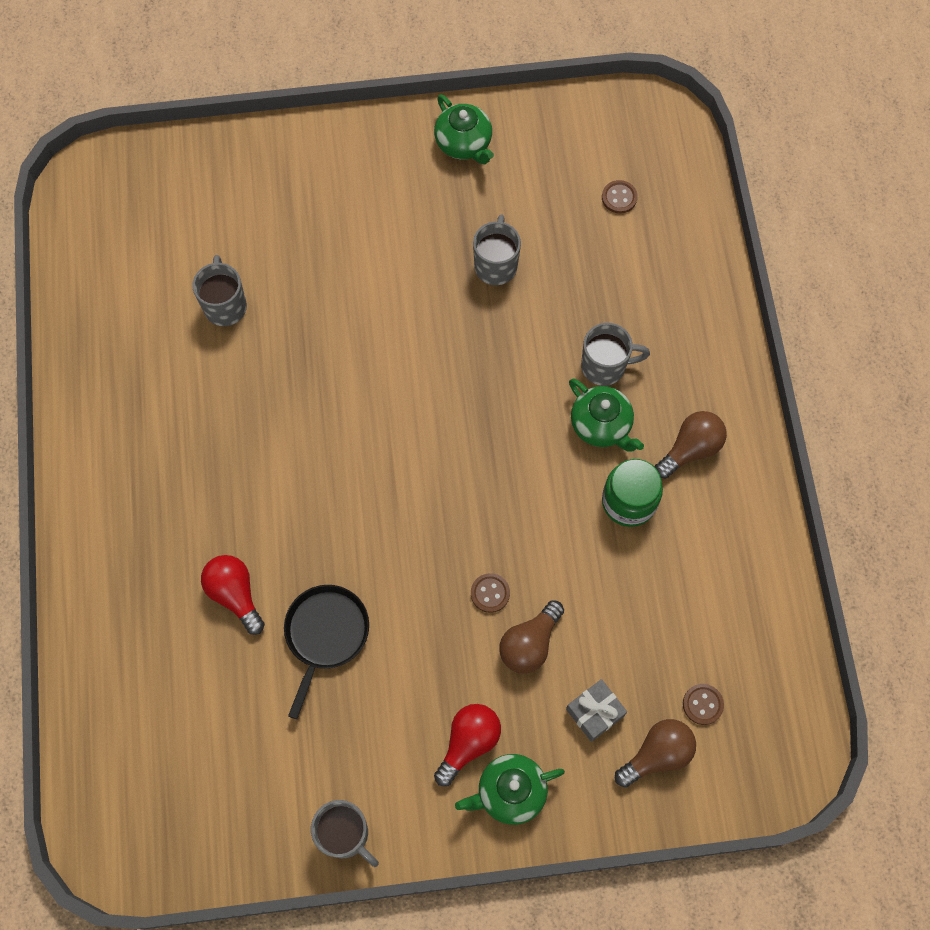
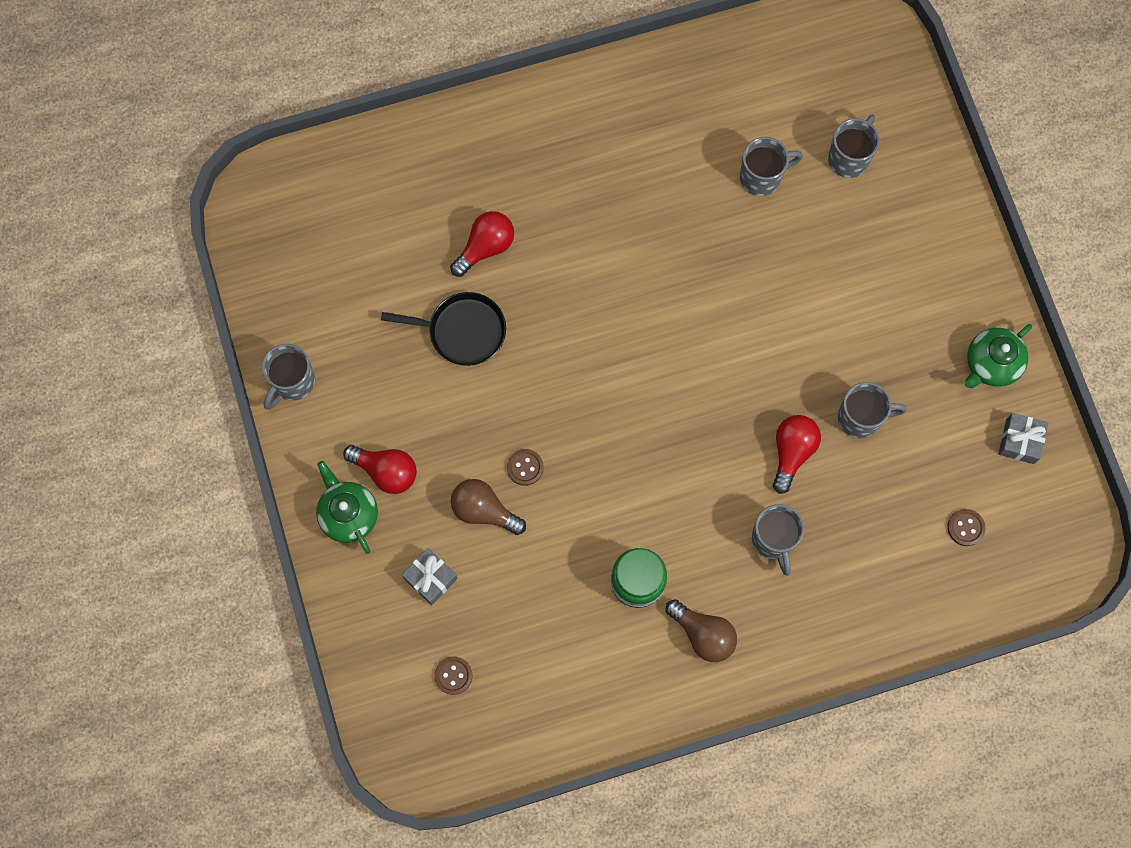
camera: 80 degrees right, 5 degrees up
(225, 222) = (849, 158): none -> grey mug
(519, 333) = (792, 452): none -> red light bulb
(544, 136) = (1020, 441): none -> grey gift
(601, 425) = (710, 545): green teapot -> none
(657, 754) = (401, 639): brown light bulb -> none

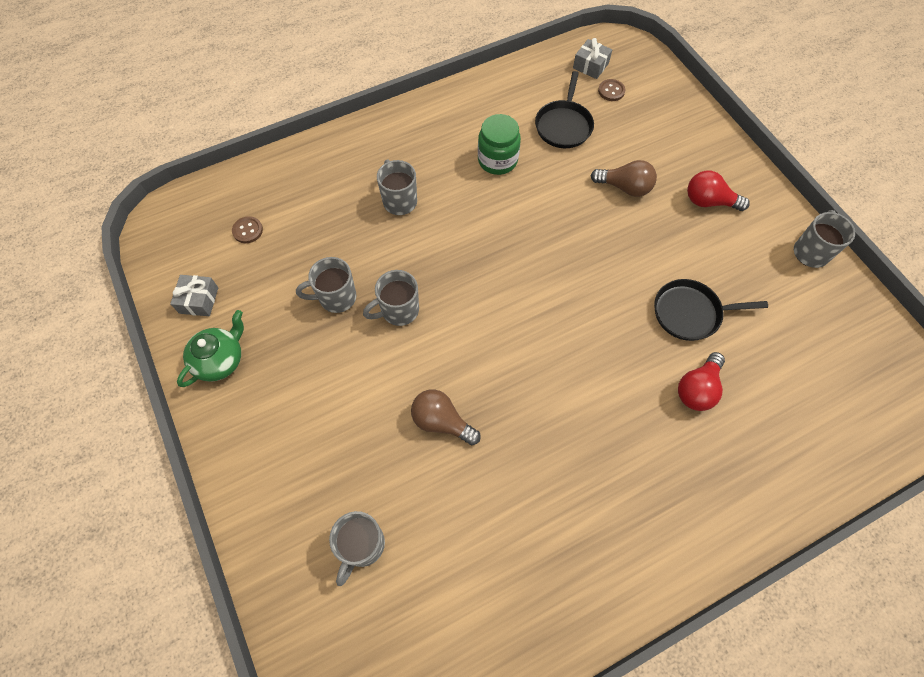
camera: 170 degrees right, 10 degrees down
(348, 514) = (724, 170): green teapot -> none
(430, 578) = (648, 141): grey gift -> grey gift (590, 66)
(525, 467) = (603, 220): brown button -> none
(536, 625) = (563, 125): none -> black pan
(703, 634) = (443, 136): brown light bulb -> brown light bulb (441, 421)
(762, 177) = (450, 507): grey mug -> grey mug (398, 310)
(792, 452) = (392, 263): red light bulb -> none

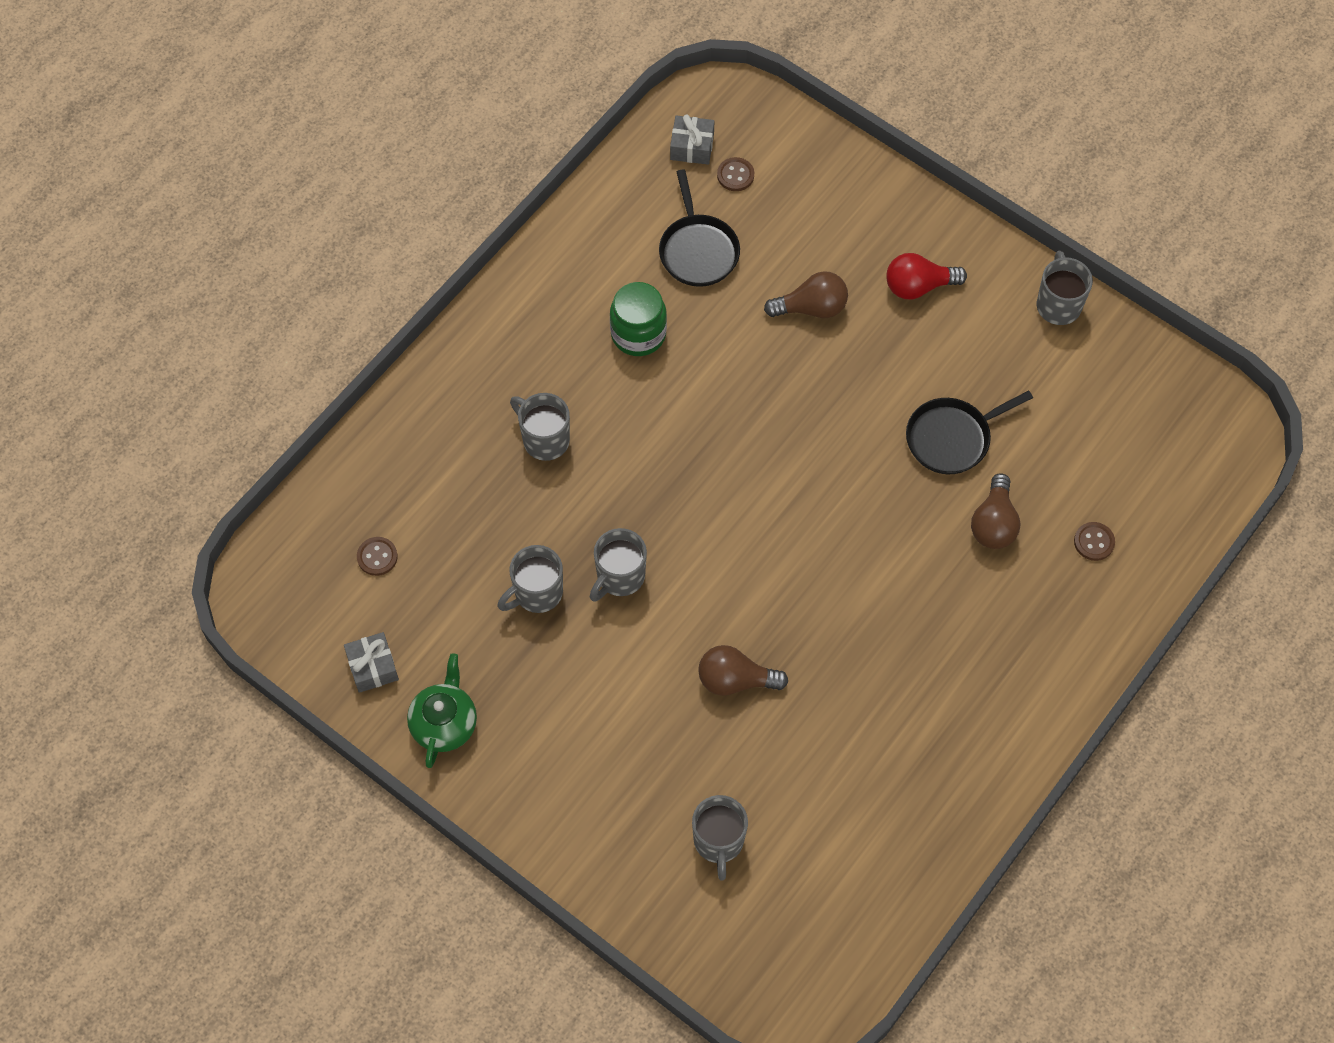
camera: 25 degrees left, 0 degrees up
(697, 389) = (993, 523): red light bulb -> brown light bulb
(775, 438) = (1094, 542): none -> brown button

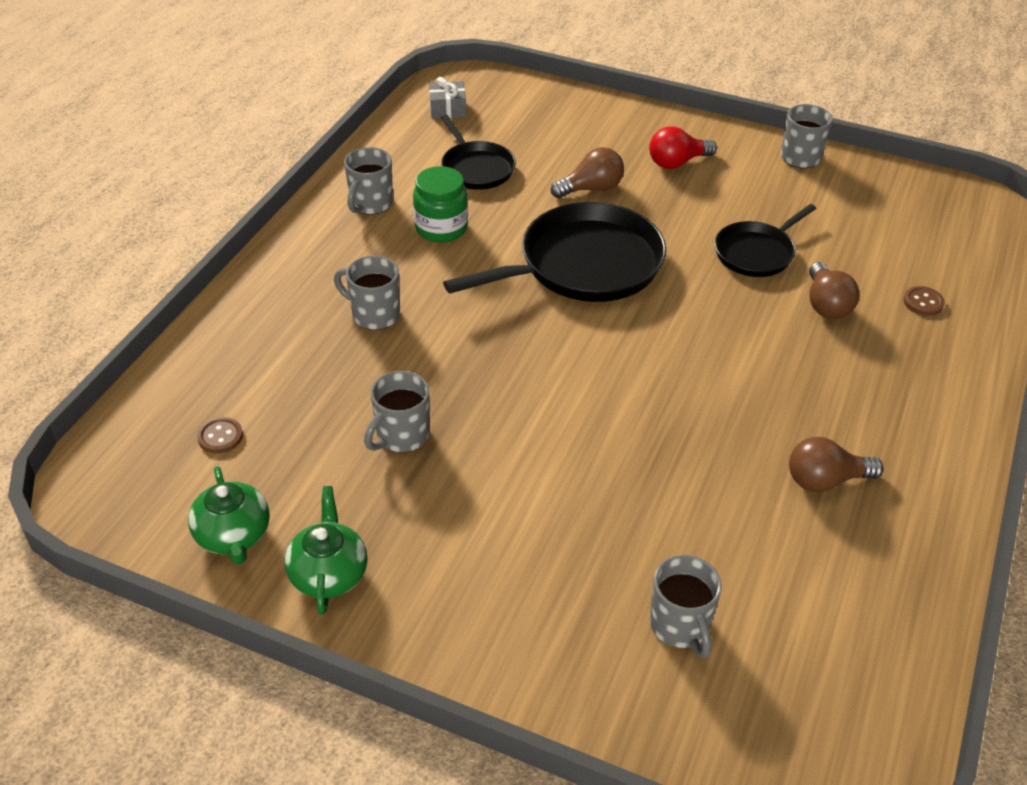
camera: 15 degrees left, 20 degrees down
(372, 667) = (233, 536): grey gift -> green teapot
(619, 577) = (484, 407): grey mug -> grey mug (370, 204)
(735, 175) = (491, 120): brown button -> none
(735, 680) = (636, 471): brown light bulb -> brown light bulb (825, 480)
(768, 417) = (584, 265): none -> black pan

